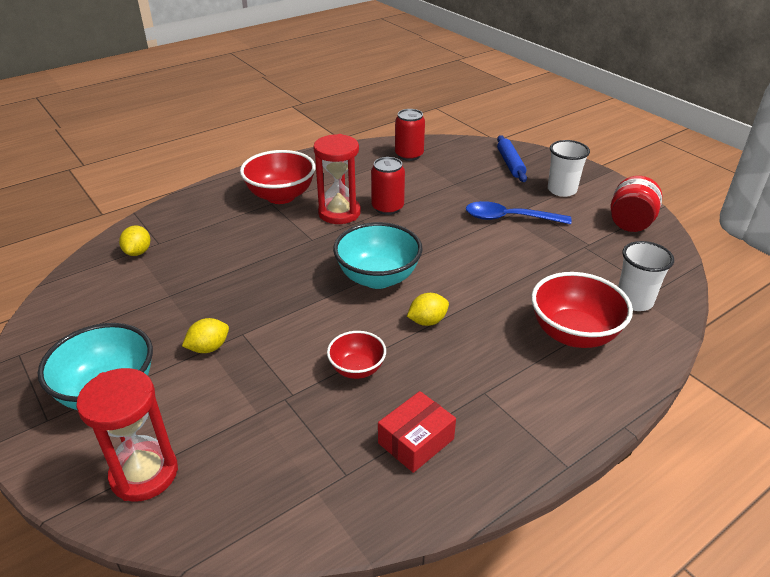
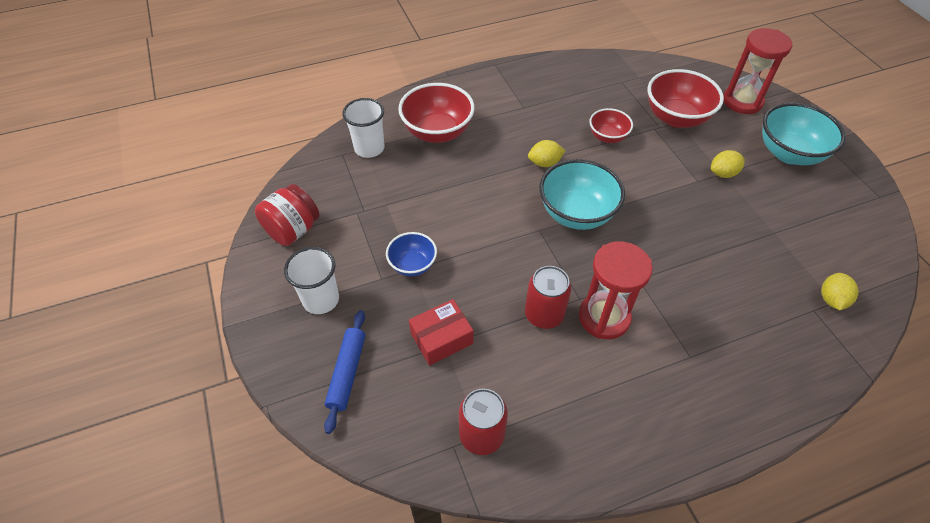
camera: 165 degrees left, 15 degrees up
(281, 196) = (679, 370): red bowl -> red bowl (676, 118)
(416, 441) = (577, 89): red box -> red box (441, 338)
(509, 218) = (412, 265): blue spoon -> blue bowl

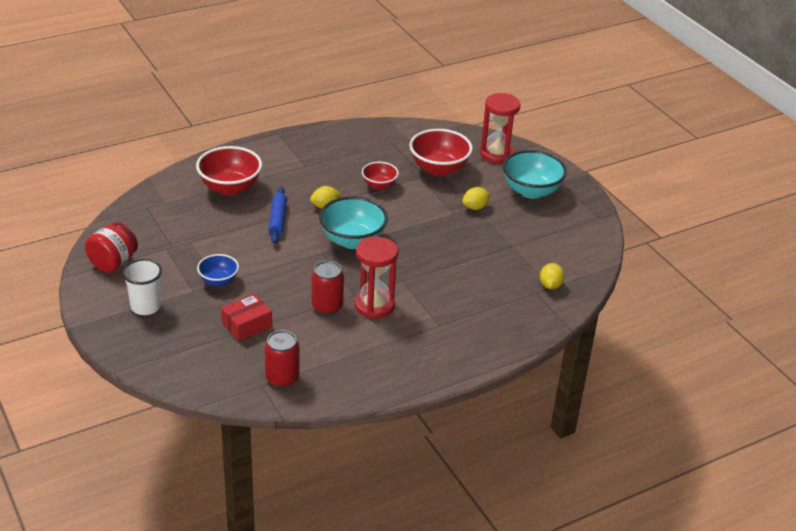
camera: 10 degrees left, 15 degrees down
(347, 373) = (174, 349): blue rolling pin -> blue rolling pin (278, 220)
(369, 148) = (170, 202): white cup -> none

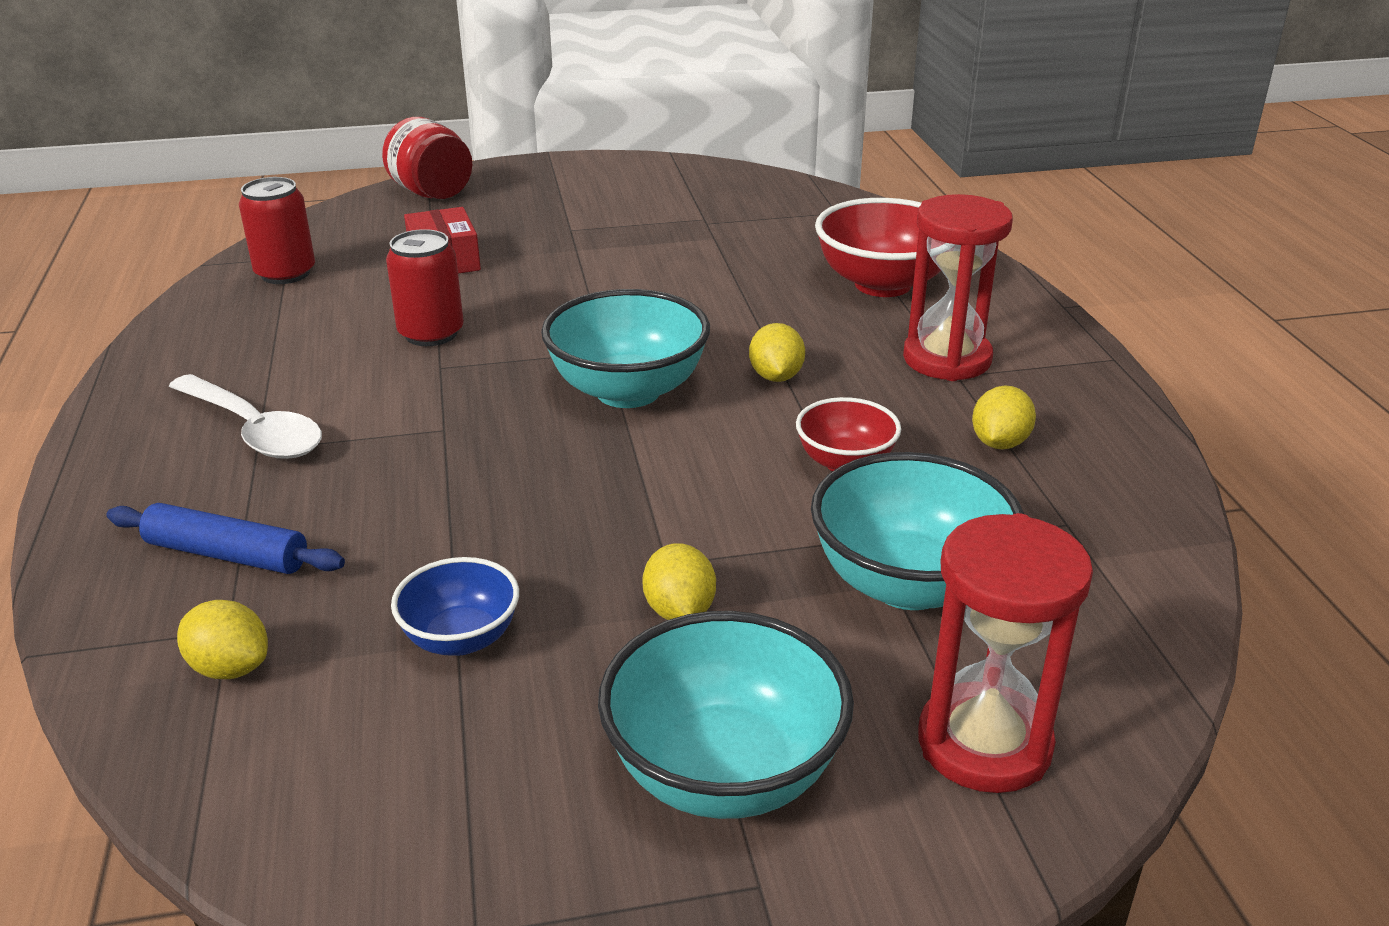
camera: 110 degrees right, 5 degrees down
(113, 263) = (685, 181): red jar -> red jar (432, 193)
(146, 307) = (556, 195): white cup -> none
(218, 281) = (583, 249): blue bowl -> blue bowl (461, 638)
(278, 220) = (746, 319): blue rolling pin -> blue rolling pin (227, 554)
(351, 155) = (999, 443): none -> yellow lemon
(374, 305) = (389, 382): red hourglass -> red hourglass (947, 359)
(428, 330) = (254, 430): none -> white spoon
(439, 169) = (908, 583): red bowl -> turquoise bowl

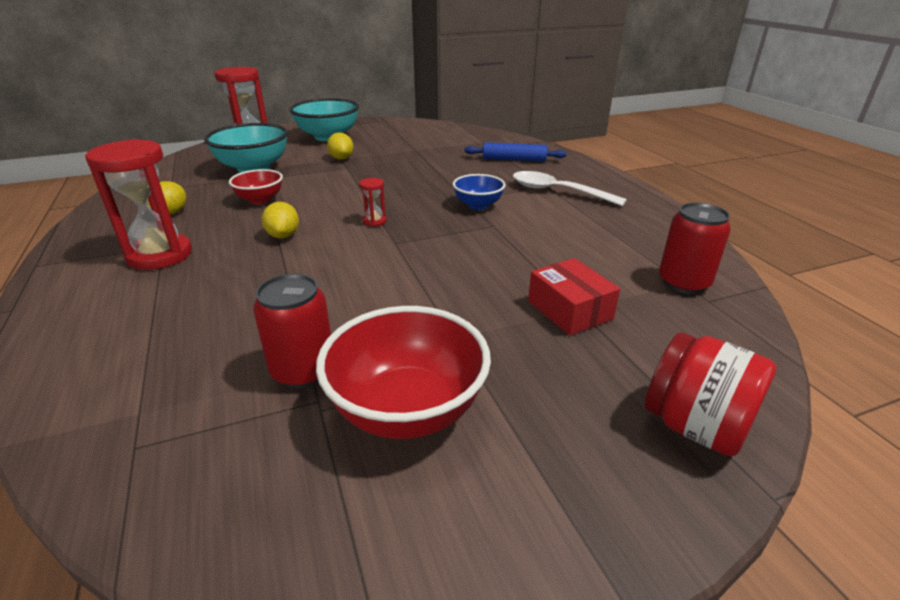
camera: 170 degrees right, 0 degrees up
(230, 668) = (481, 142): yellow lemon -> none
(431, 334) = (517, 244): red can -> red can (303, 370)
(461, 638) = (414, 150): blue bowl -> blue bowl (478, 205)
(628, 391) = (374, 221): turquoise bowl -> red hourglass
(882, 284) = (159, 319): red bowl -> red bowl (407, 409)

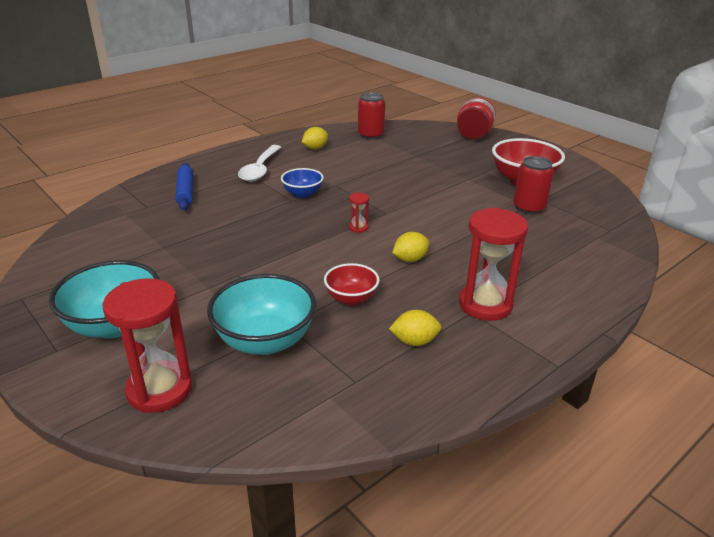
camera: 110 degrees left, 0 degrees up
(341, 158) = (207, 287): yellow lemon -> yellow lemon (315, 148)
(569, 310) = (419, 157): red box -> none

